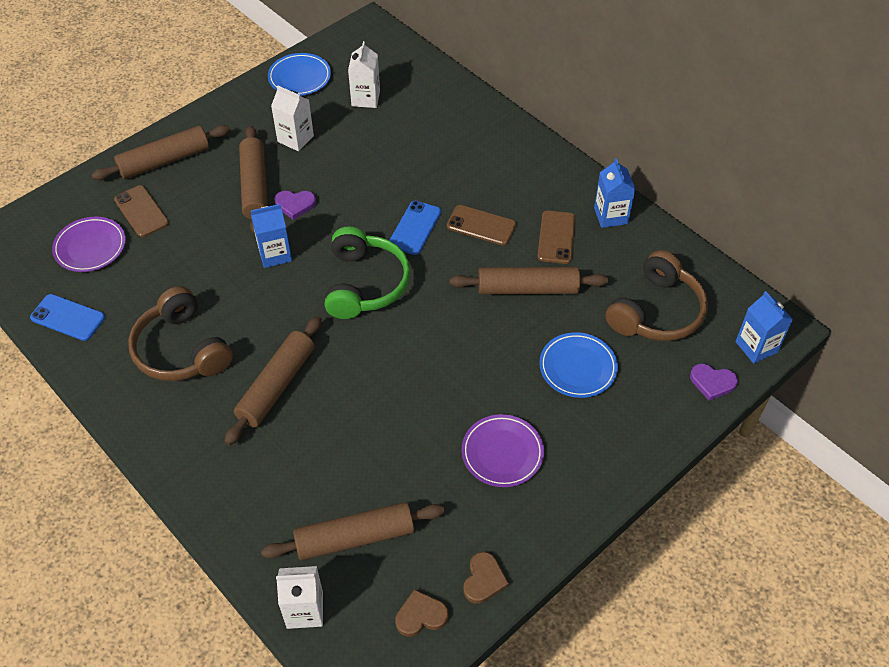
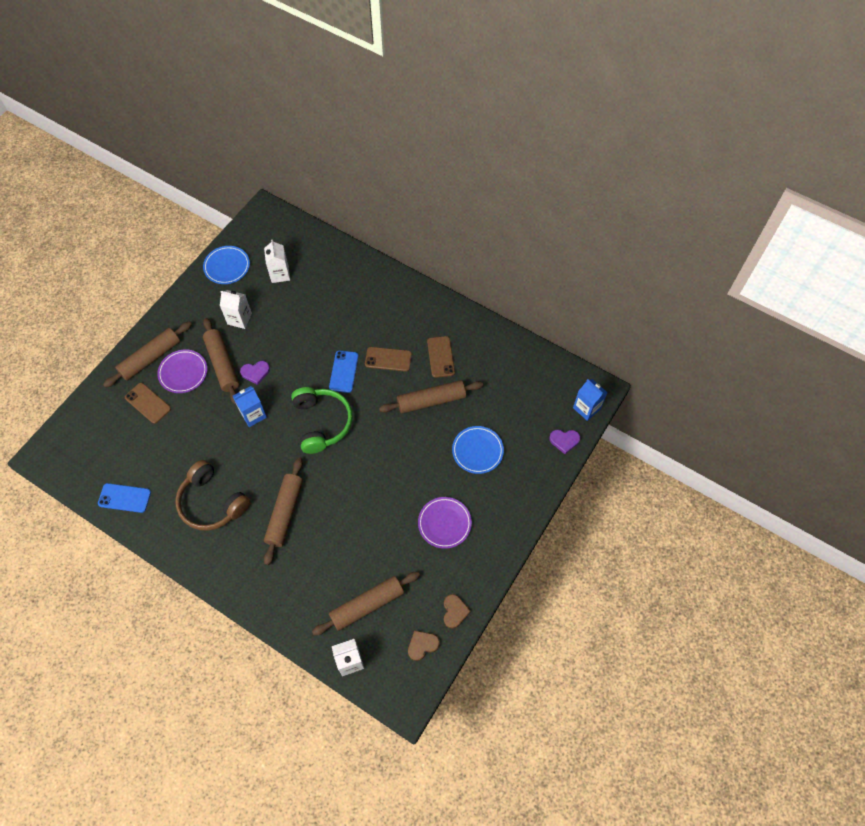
camera: 15 degrees left, 10 degrees up
(90, 247) = (121, 440): purple plate -> purple plate (183, 373)
(610, 216) = (473, 331): blue carton -> none
(657, 312) = (519, 398): brown headphones -> none

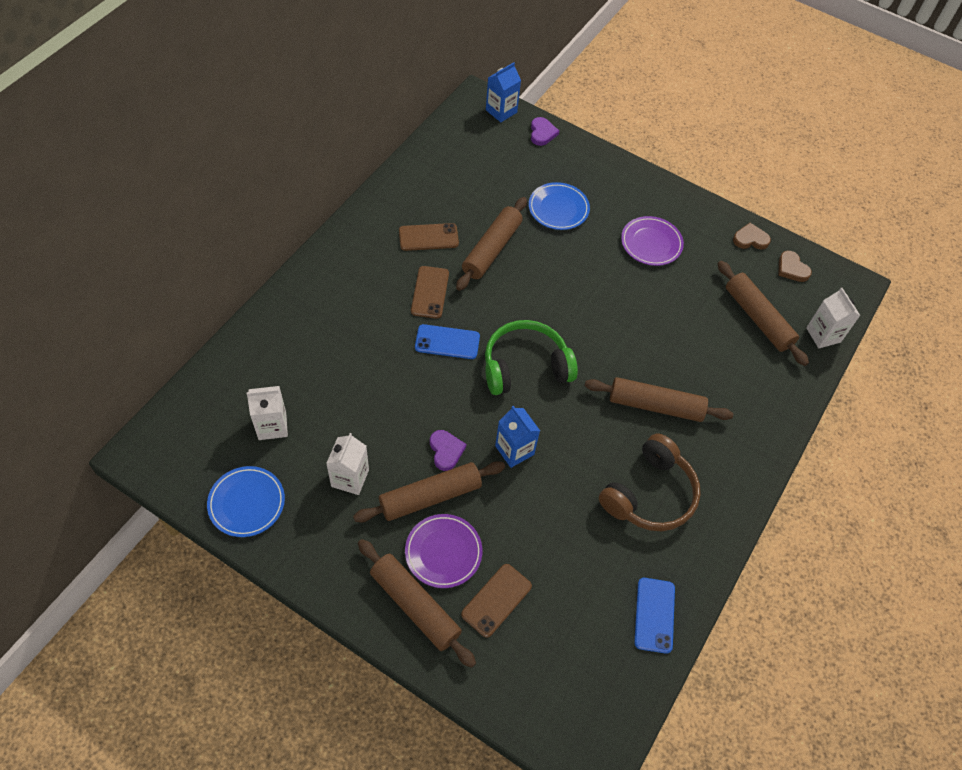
camera: 95 degrees left, 5 degrees down
(431, 400) = (491, 249): brown rolling pin -> brown rolling pin turned 45 degrees clockwise

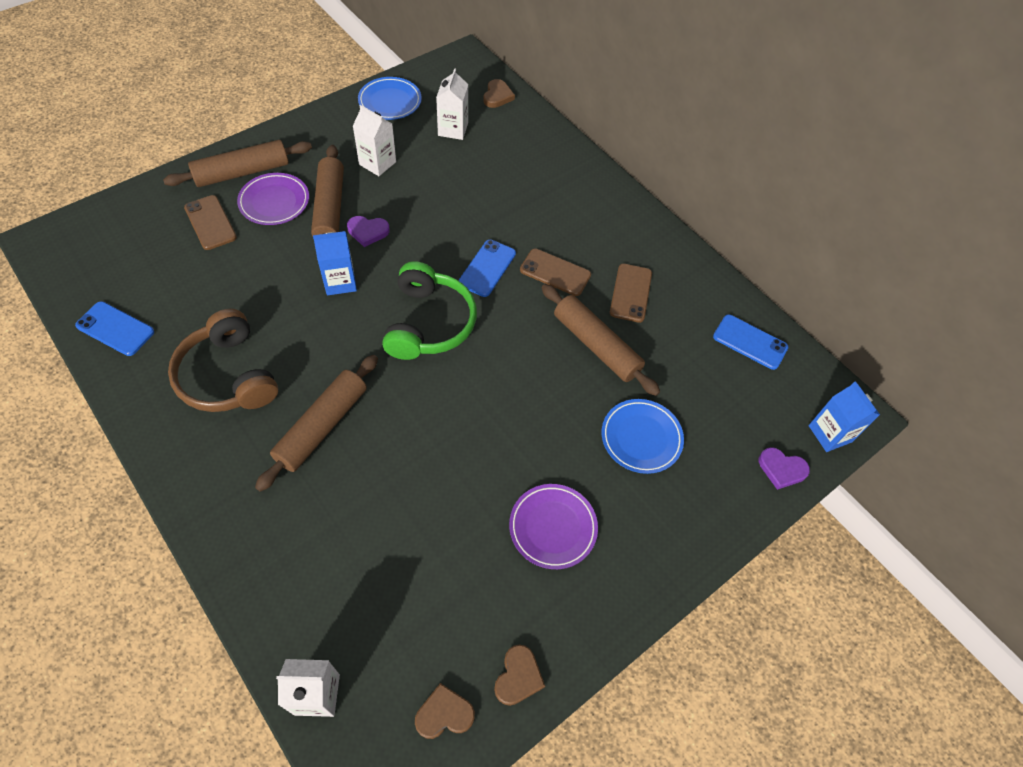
camera: 110 degrees right, 0 degrees up
(202, 400) = (497, 96): none -> brown heart
(443, 159) = (750, 342): none -> blue phone
(757, 318) = (383, 611): brown rolling pin -> none

